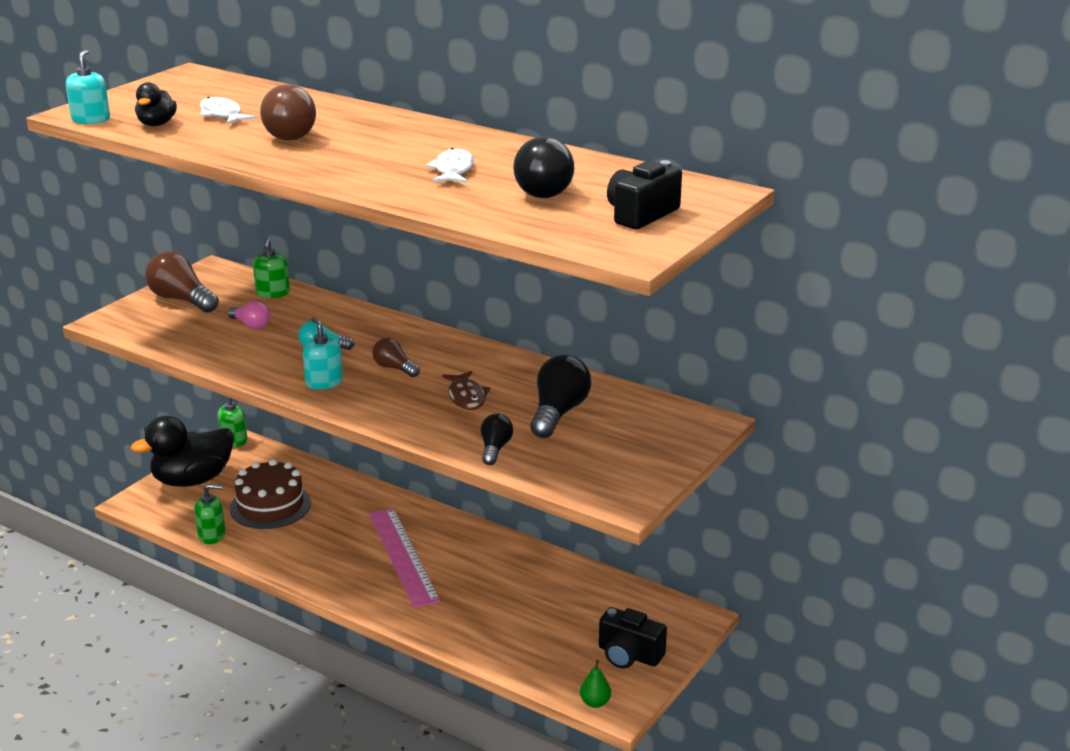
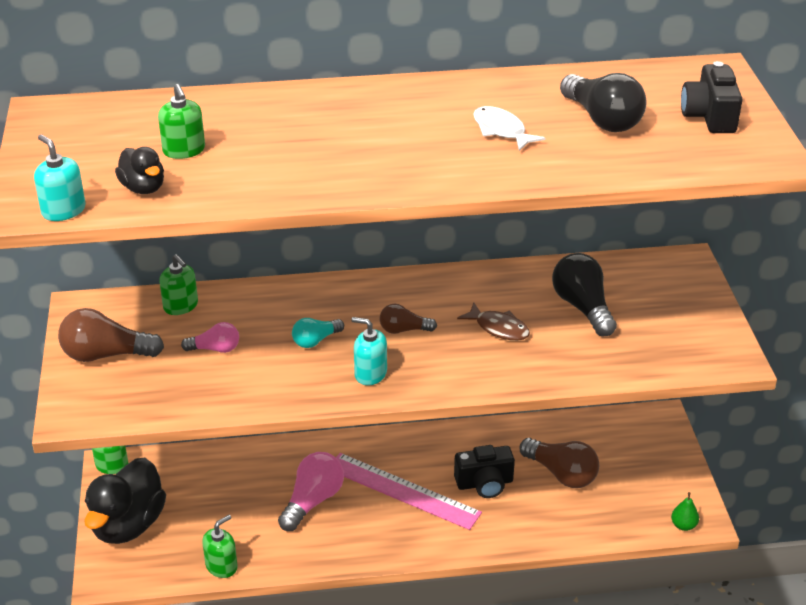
camera: 40 degrees left, 10 degrees up
(222, 115) = (184, 150): white fish -> green soap dispenser
(270, 506) = (233, 509): brown cake -> none
(290, 133) = (289, 146): brown light bulb -> brown light bulb (561, 474)
(329, 529) = (312, 501): none -> pink light bulb
(495, 449) = (589, 364): black light bulb -> none
(629, 655) = (657, 474): black camera -> black camera (484, 483)

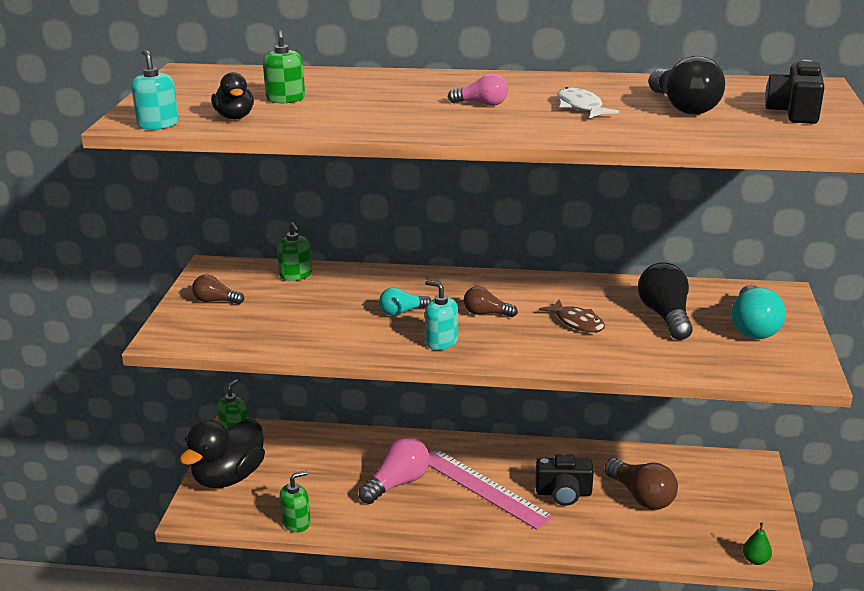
camera: 15 degrees right, 10 degrees down
(106, 355) = (216, 301): brown light bulb -> brown light bulb, size x0.58
(215, 349) = (310, 307): pink light bulb -> pink light bulb (482, 104)
(669, 309) = (753, 327): none -> turquoise light bulb

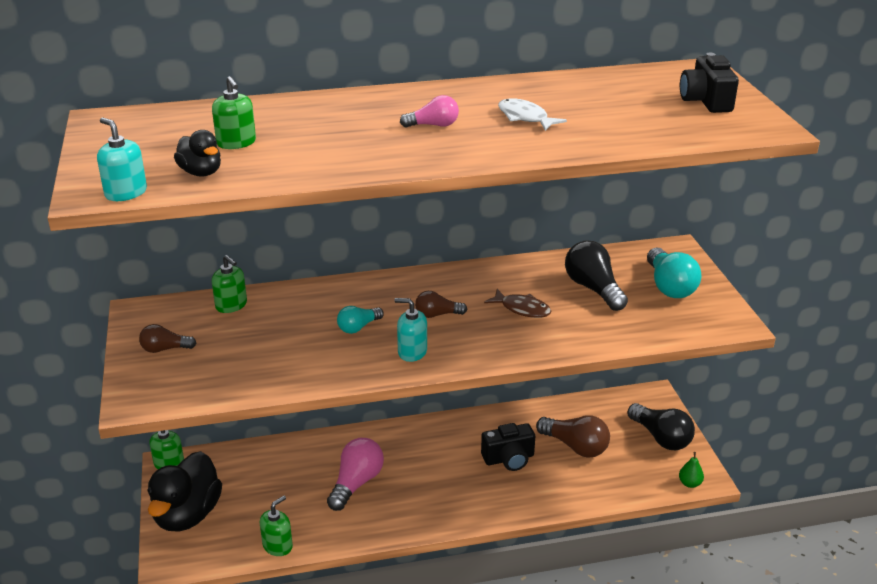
camera: 20 degrees left, 5 degrees up
(483, 487) = (436, 469): pink ruler -> none
(683, 107) = (612, 106): black light bulb -> black light bulb (661, 437)

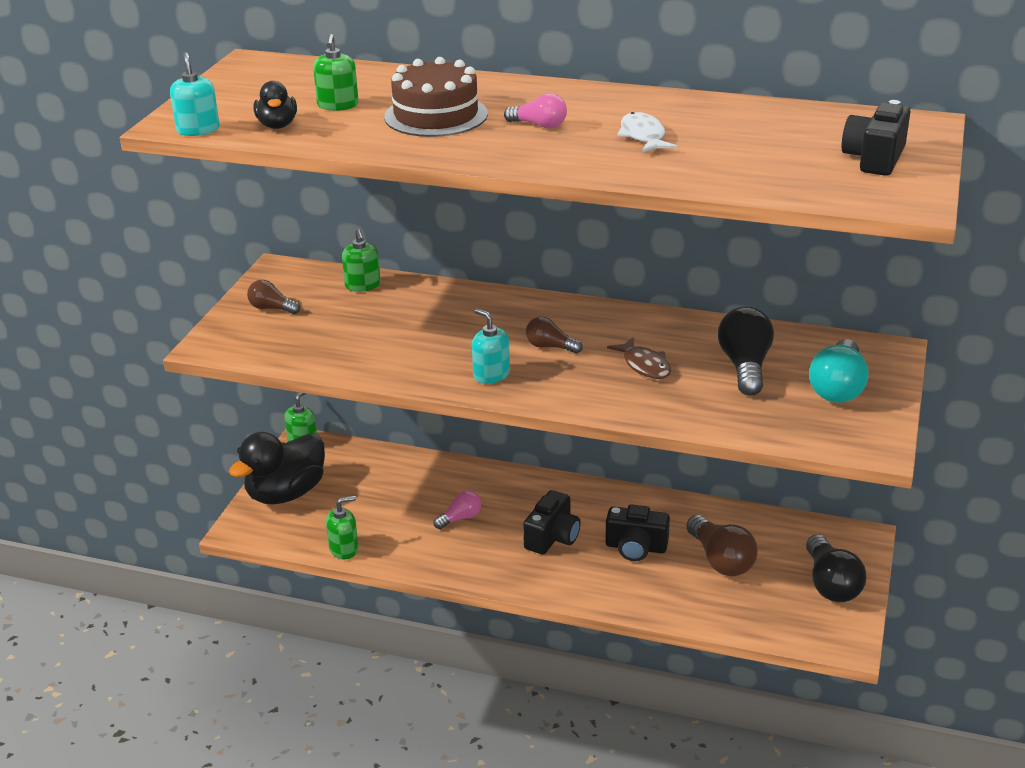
camera: 30 degrees right, 0 degrees up
(336, 134) = (436, 115): none -> brown cake
(356, 483) = (460, 518): pink light bulb -> pink light bulb, size x0.58
(358, 327) = (461, 337): turquoise light bulb -> none
(441, 473) = (552, 537): none -> black camera
(689, 483) = (823, 642): green pear -> none

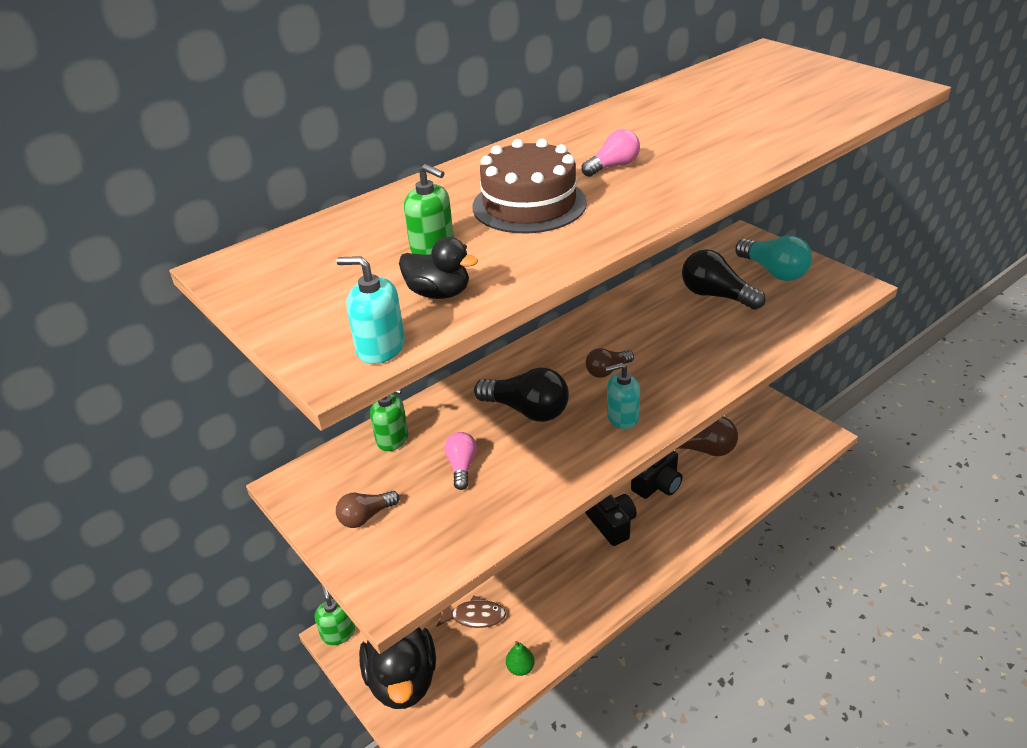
camera: 55 degrees left, 5 degrees up
(344, 549) = (520, 668): green soap dispenser -> green pear
(460, 518) = (543, 569): pink light bulb -> pink light bulb (462, 467)
(643, 136) = (687, 134): white fish -> none
(644, 365) = (676, 337): brown fish -> brown fish (474, 616)
(831, 584) = (761, 413): black light bulb -> black light bulb (527, 410)
(874, 159) = (814, 77): black camera -> none

